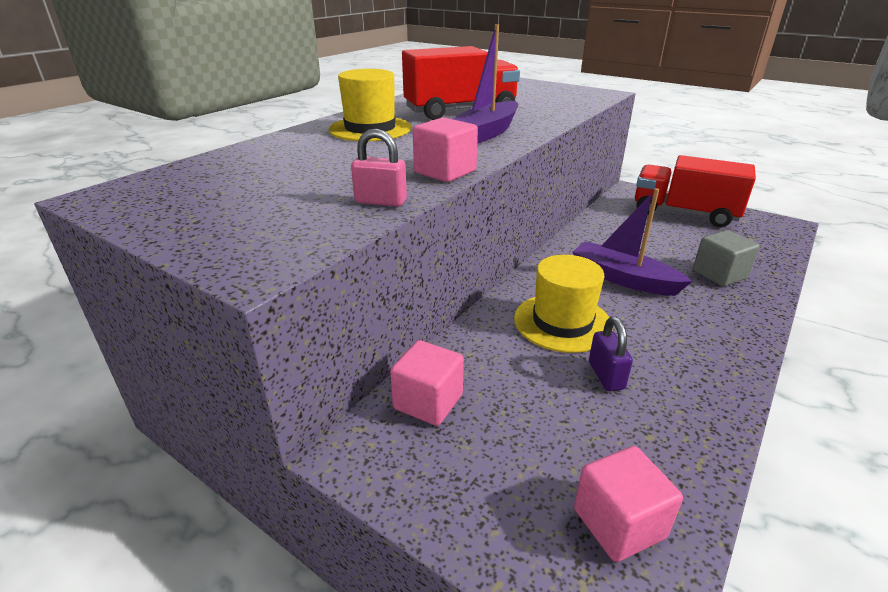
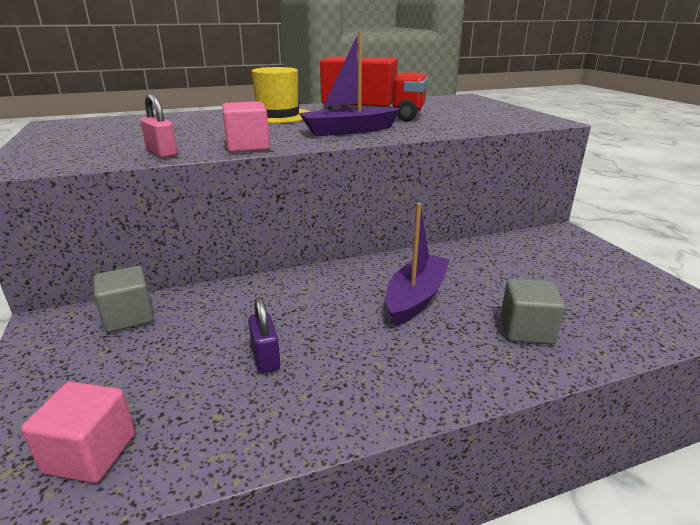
camera: 35 degrees right, 5 degrees down
(428, 402) = (129, 317): pink cube -> grey cube
(562, 322) = (303, 308): yellow hat -> none
(606, 375) = (265, 358): purple padlock -> purple padlock turned 45 degrees counterclockwise
(623, 279) = (416, 297): purple boat -> purple boat turned 45 degrees clockwise
(684, 213) = (590, 267): red truck -> none

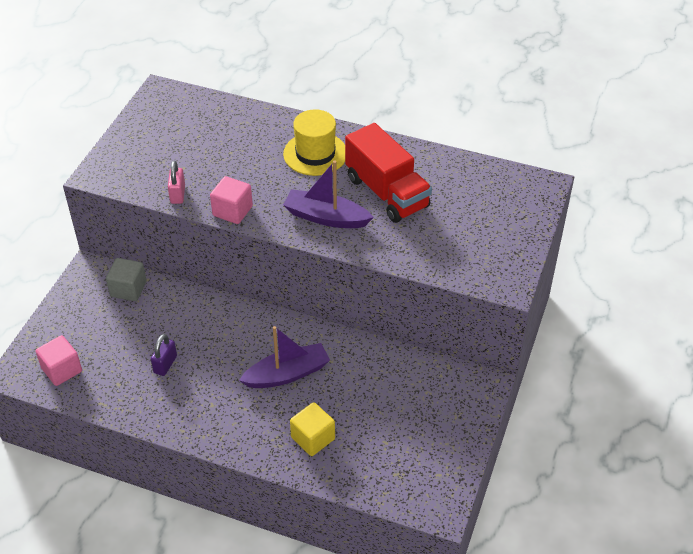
camera: 40 degrees right, 20 degrees up
(526, 330) = (313, 438): grey cube -> yellow cube

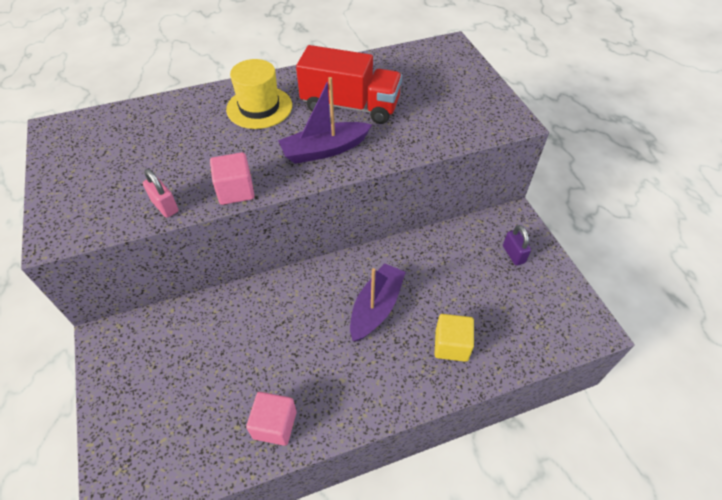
camera: 40 degrees left, 5 degrees up
(62, 370) = (164, 457): pink cube -> pink cube (274, 424)
(128, 289) = (161, 330): grey cube -> none
(165, 364) = (264, 375): purple padlock -> purple padlock (513, 254)

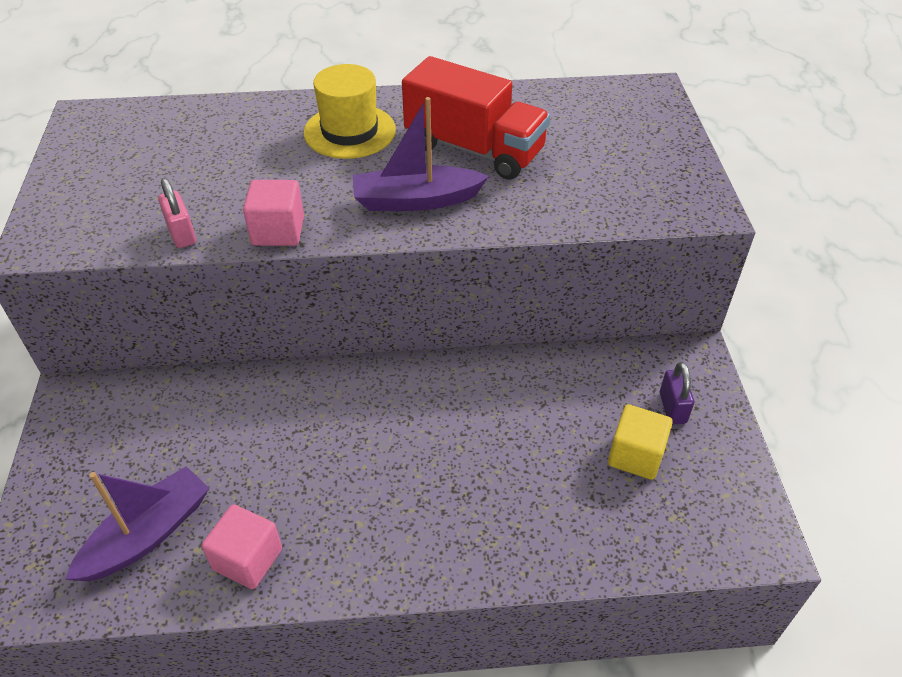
camera: 15 degrees right, 5 degrees down
(376, 307) = (441, 437): purple boat -> purple boat (148, 534)
(451, 345) = (532, 514): yellow cube -> yellow cube (635, 455)

